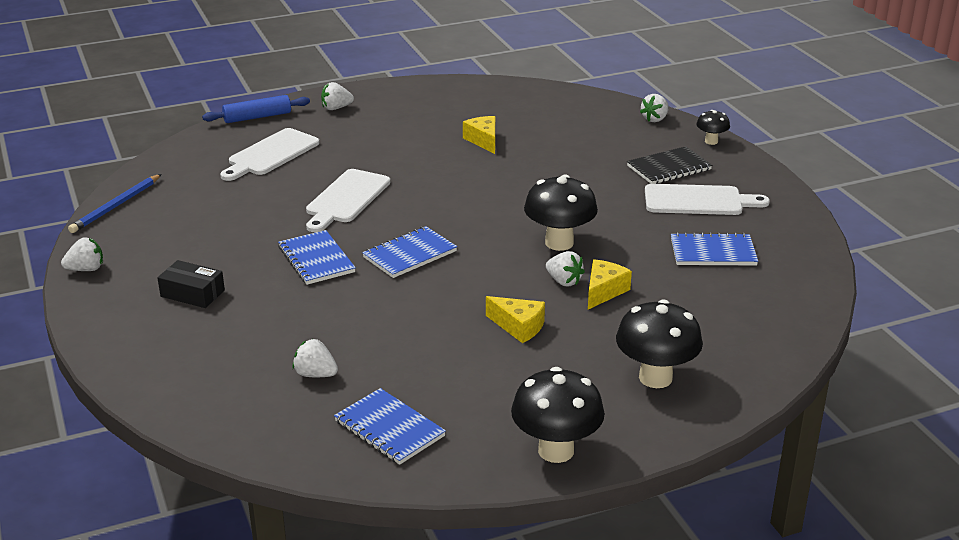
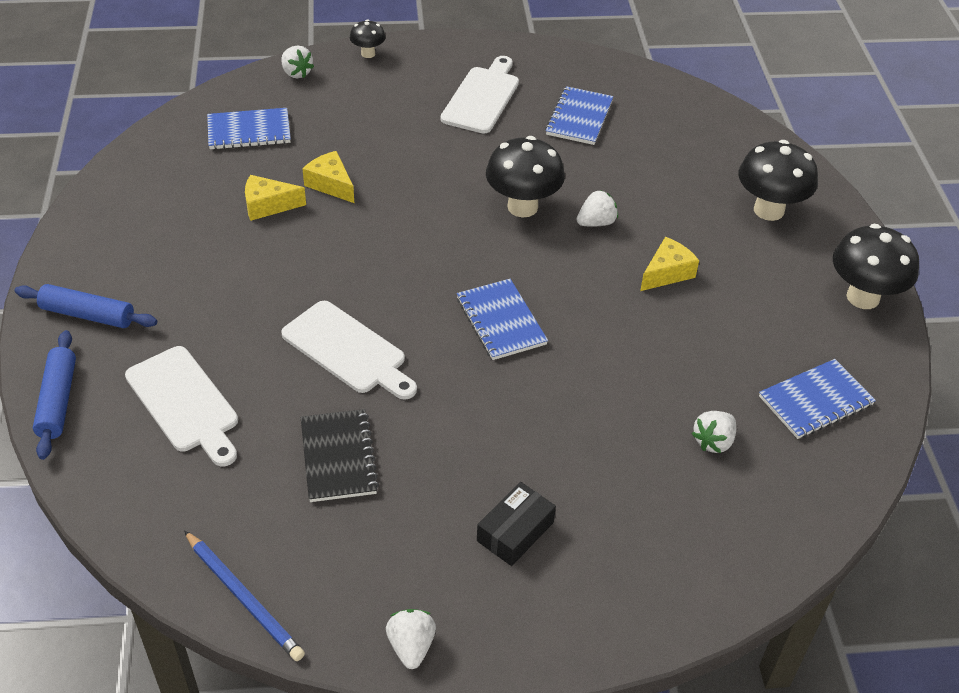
camera: 75 degrees left, 15 degrees up
(316, 259) = (481, 402): blue notebook -> blue notebook (249, 131)
(336, 108) = (88, 315): white strawberry -> blue rolling pin
(604, 291) = (622, 202): yellow cheese -> yellow cheese (331, 184)
(669, 168) = (407, 95): black notebook -> black notebook (338, 457)

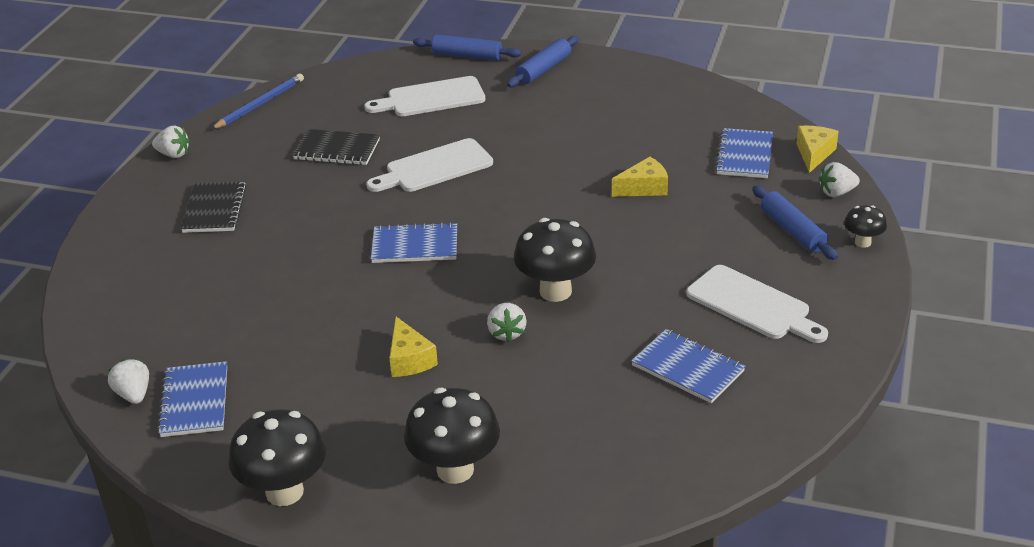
camera: 115 degrees right, 10 degrees down
(244, 597) = (260, 104): blue pencil -> blue pencil turned 150 degrees clockwise
(268, 206) = (630, 153): yellow cheese -> yellow cheese (814, 154)
(366, 89) = (793, 230): none -> blue rolling pin
(515, 532) = (214, 209): black box -> black notebook
(713, 441) = (206, 325): white strawberry -> white strawberry (134, 394)

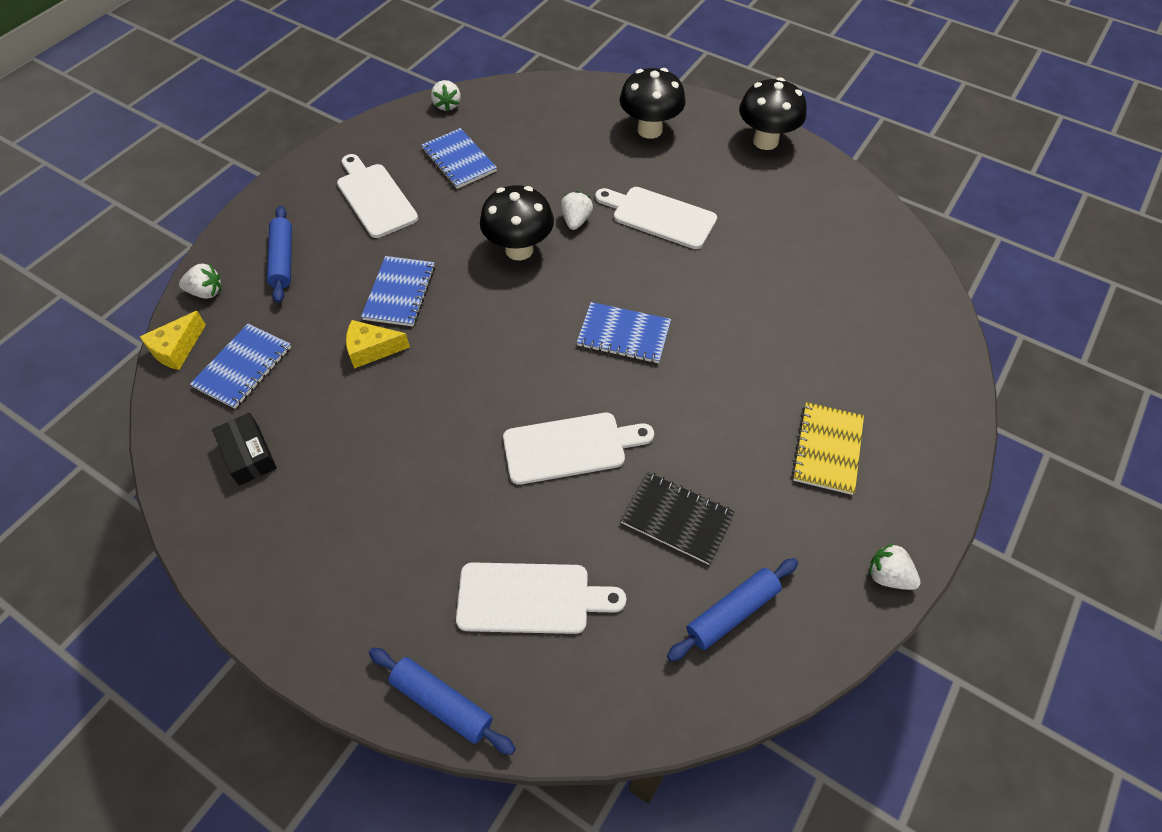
camera: 165 degrees left, 20 degrees up
(134, 394) = (882, 238): white strawberry -> white strawberry (447, 105)
(195, 401) = (832, 221): blue notebook -> blue notebook (399, 293)
(214, 209) = (827, 449): black notebook -> yellow notebook
(260, 104) = (771, 666): blue pencil -> none
(409, 359) = (659, 216): yellow cheese -> white cutting board
(544, 69) = (354, 621): blue rolling pin -> blue rolling pin (732, 612)
(686, 115) = (248, 455): none -> black box
(862, 242) = (239, 232): black mushroom -> none

